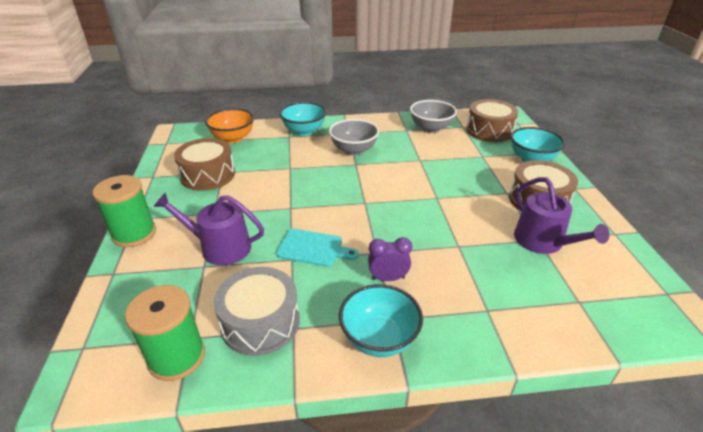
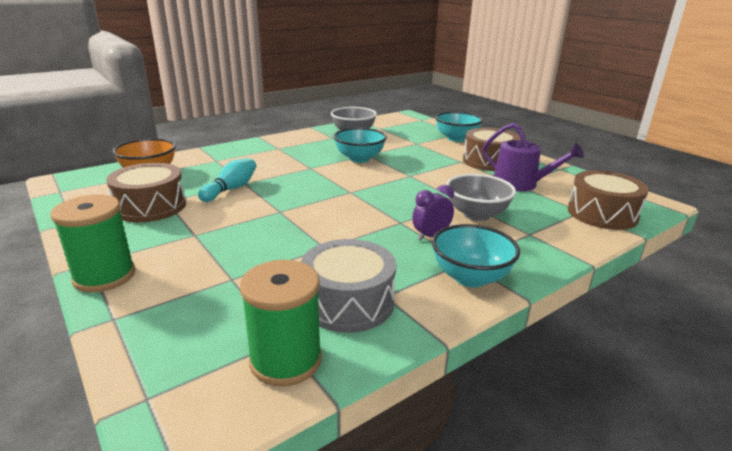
camera: 30 degrees left, 10 degrees down
(220, 247) = (234, 259): purple watering can -> none
(274, 172) = (231, 189): none -> turquoise bowling pin
(304, 131) = (229, 154): turquoise bowl -> turquoise bowl (359, 159)
(313, 248) = (338, 234): turquoise cutting board -> none
(353, 150) = (297, 159): grey bowl -> grey bowl (476, 214)
(489, 131) = (404, 127): brown drum -> brown drum (602, 214)

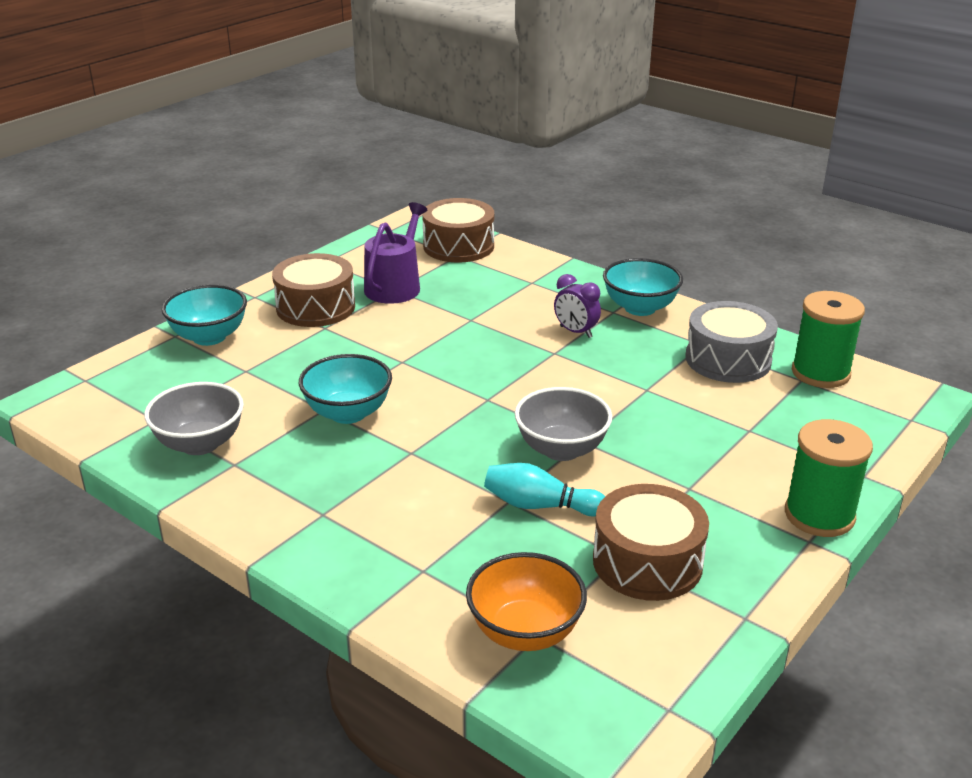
camera: 105 degrees left, 5 degrees up
(476, 214) = (504, 310): grey bowl -> grey bowl (561, 449)

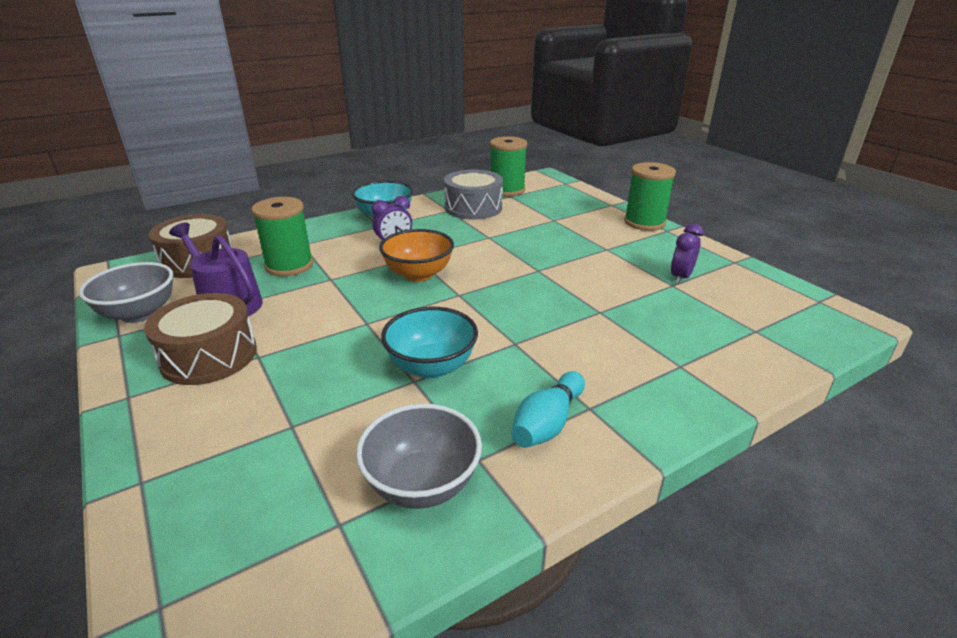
camera: 70 degrees left, 0 degrees up
(209, 337) = (181, 448): turquoise bowl -> none
(481, 290) = (289, 265): none -> green spool
(525, 632) = (753, 334): orange bowl -> orange bowl (418, 274)
(540, 505) = (610, 301): turquoise bowling pin -> turquoise bowling pin (547, 423)
(561, 449) = (544, 279): grey bowl -> grey bowl (139, 314)
(647, 562) = (680, 277): brown drum -> purple clock

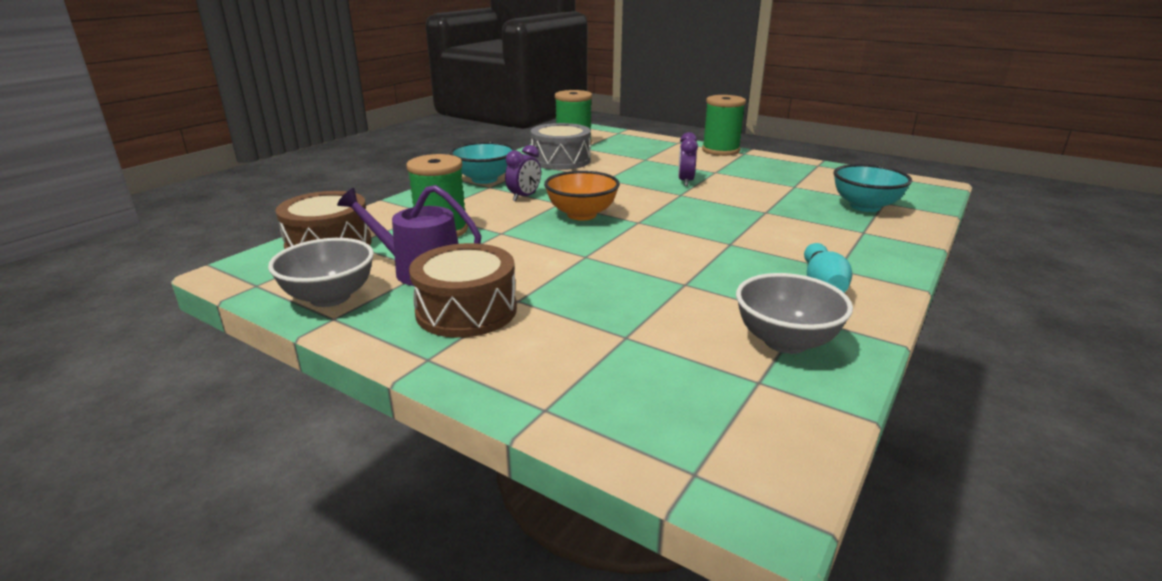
camera: 25 degrees left, 5 degrees down
(431, 367) = (686, 272): turquoise bowl -> turquoise bowl (865, 206)
(680, 277) = (794, 180): purple clock -> purple clock (685, 182)

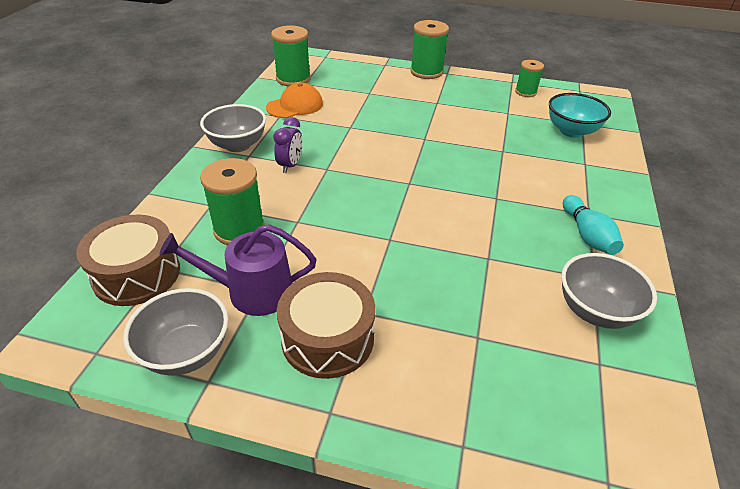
camera: 20 degrees left, 15 degrees up
(484, 179) = (237, 145): turquoise bowl -> grey bowl
(561, 160) = (295, 106): grey drum -> orange cap
(581, 215) = (356, 182): orange bowl -> none
(685, 182) = (420, 120): purple clock -> none
(829, 174) = (525, 92): none -> green spool

